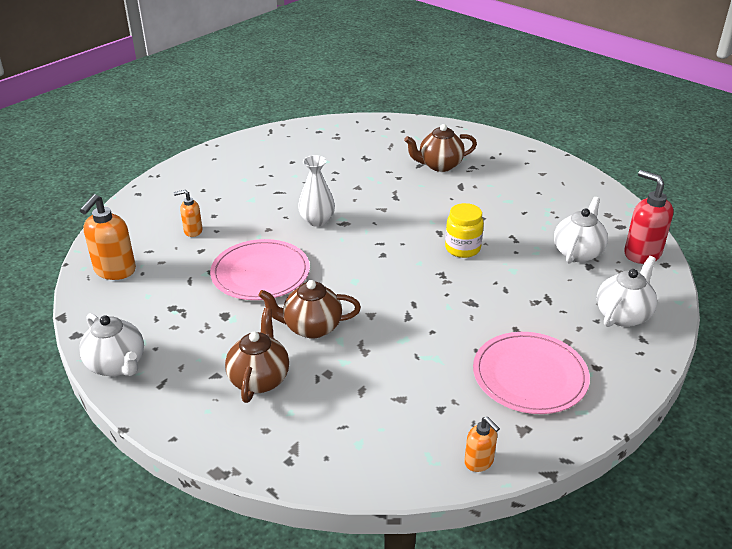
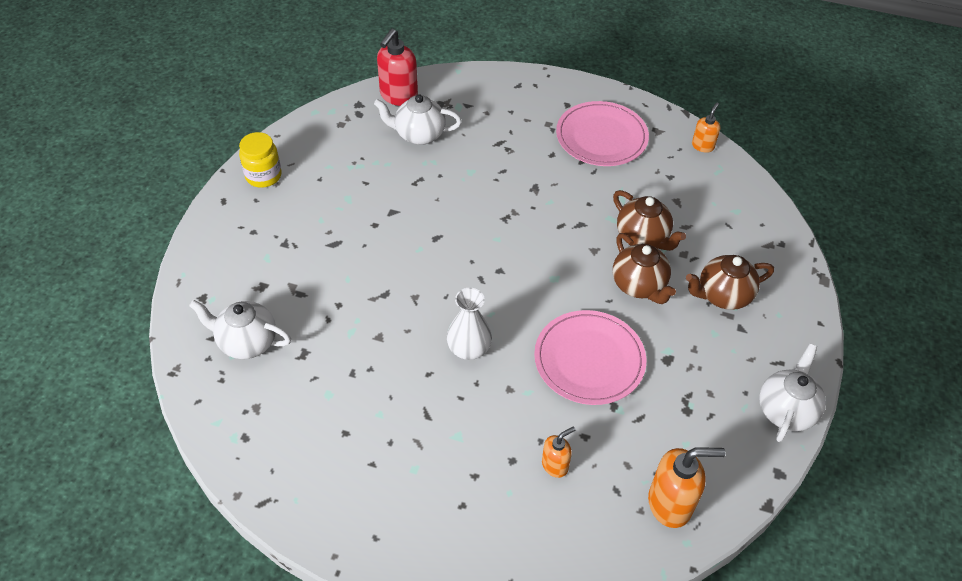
camera: 115 degrees left, 15 degrees up
(193, 231) = (555, 465): orange soap dispenser -> orange soap dispenser turned 90 degrees counterclockwise
(439, 165) = (293, 274): brown teapot -> brown teapot (642, 237)
(462, 248) = (455, 213): yellow jar -> yellow jar (263, 176)
(623, 315) = (495, 98): white teapot -> white teapot (247, 342)

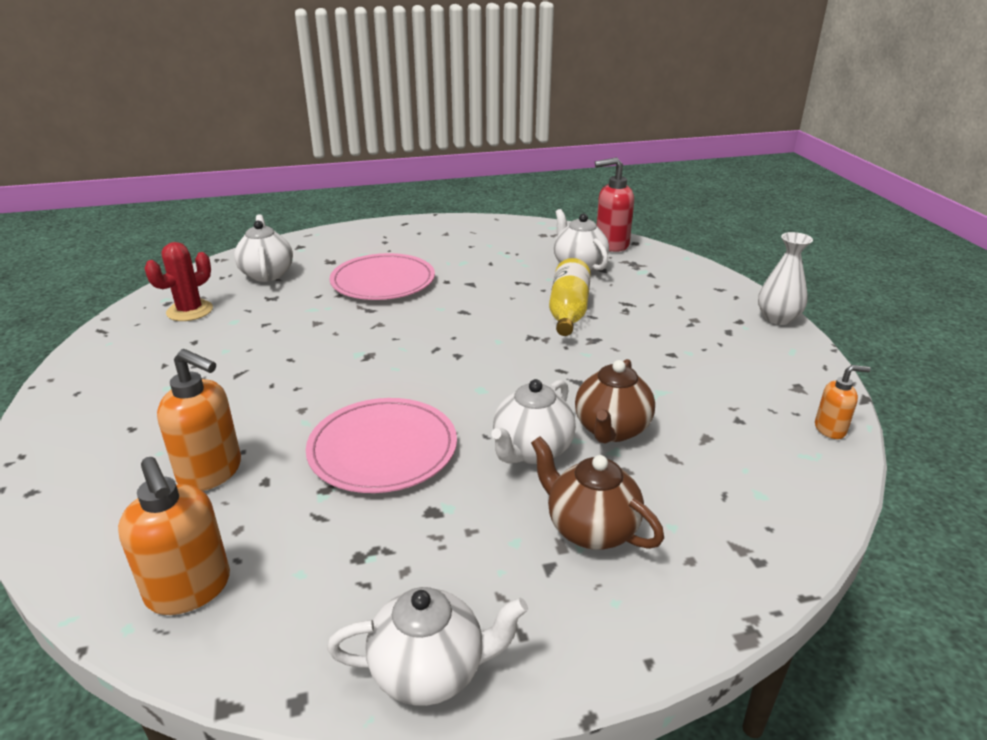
camera: 60 degrees right, 20 degrees down
(263, 176) = (447, 227): yellow jar -> none
(279, 423) = (190, 311): none -> red cactus
(469, 349) = (337, 370): white vase -> white vase (777, 318)
(485, 179) = (568, 311): none -> yellow bottle
(555, 465) = (211, 472): orange soap dispenser -> orange soap dispenser, size x1.76
(601, 137) = (726, 355): pink plate -> pink plate (383, 281)
(639, 285) = (532, 450): brown teapot -> white teapot

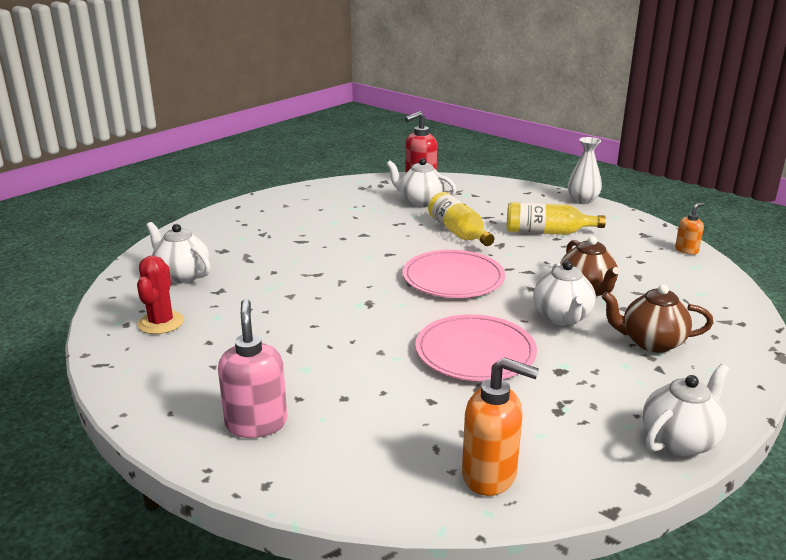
camera: 35 degrees left, 5 degrees down
(110, 432) = (256, 423): none -> pink soap dispenser
(211, 472) = (384, 412): orange soap dispenser -> none
(383, 281) = (293, 252): pink plate -> pink plate (453, 278)
(670, 343) = (547, 232): none -> yellow bottle

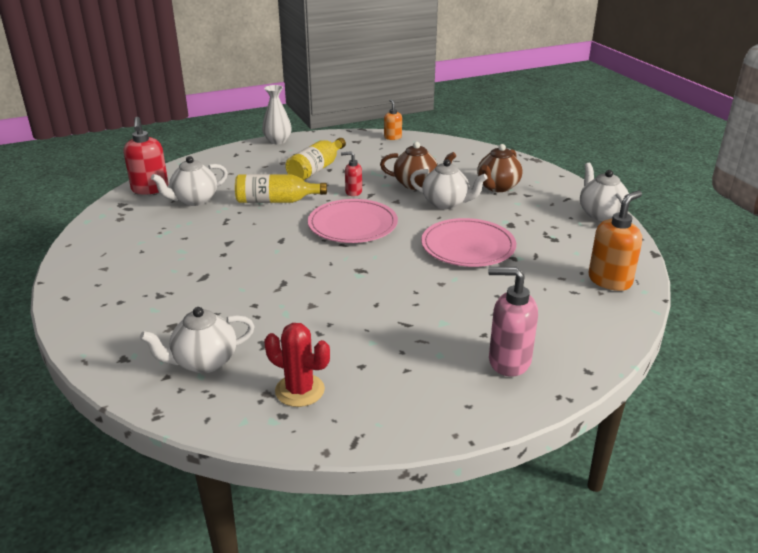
camera: 65 degrees left, 5 degrees up
(522, 262) = (353, 192): none -> red soap dispenser

